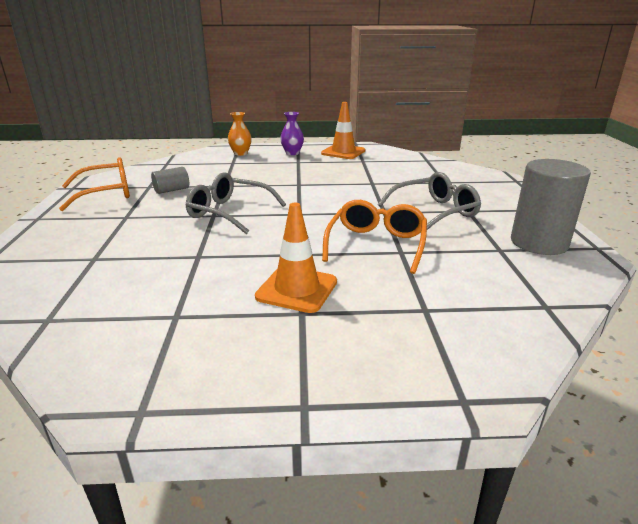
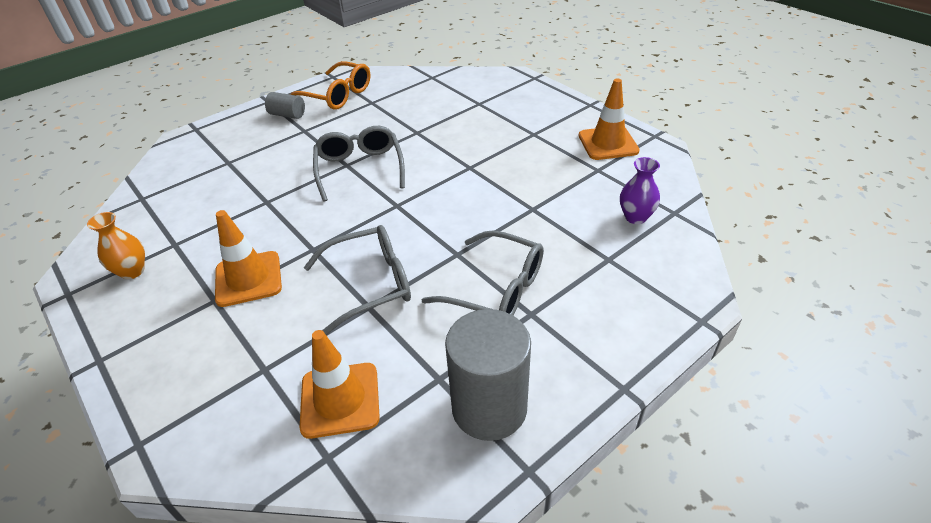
camera: 55 degrees right, 15 degrees up
(172, 190) = (376, 116): grey cylinder -> grey cylinder (287, 115)
(240, 153) = (510, 92): orange vase -> orange vase (132, 271)
(292, 153) = (555, 117): purple vase -> purple vase (635, 217)
(376, 244) = (370, 284): orange glasses -> grey glasses
(491, 286) = (340, 400): none -> orange traffic cone

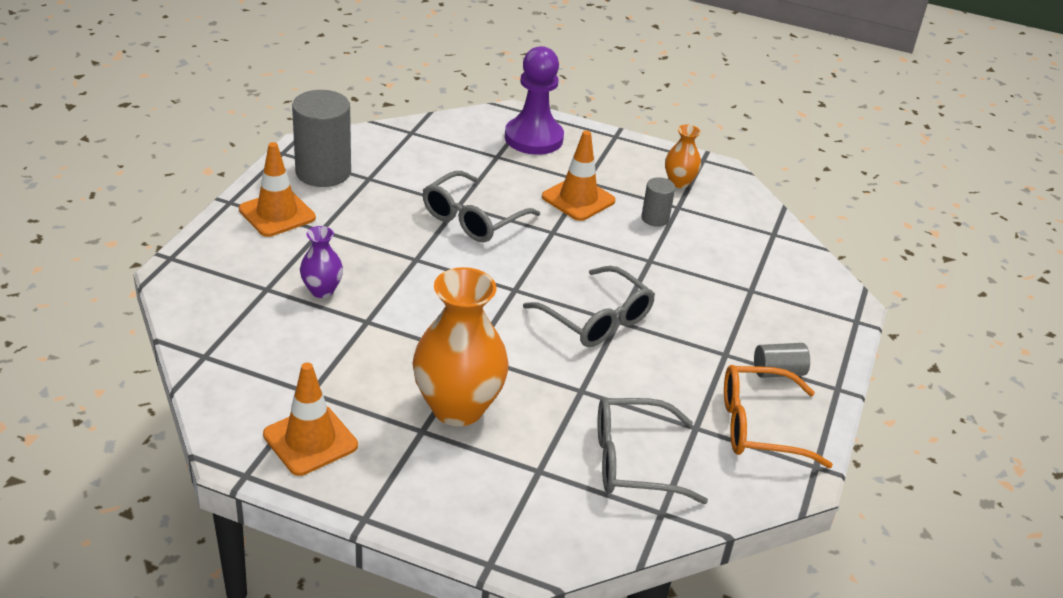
camera: 145 degrees right, 5 degrees down
(191, 388) = (533, 138): none -> purple pawn
(210, 237) = (655, 218): none -> grey cylinder
(340, 400) = (428, 154): orange traffic cone -> orange traffic cone (277, 214)
(496, 289) = (360, 240): grey glasses -> grey glasses (633, 461)
(502, 140) = (458, 408): none -> orange vase
(635, 217) = (248, 339): purple vase -> purple vase (322, 290)

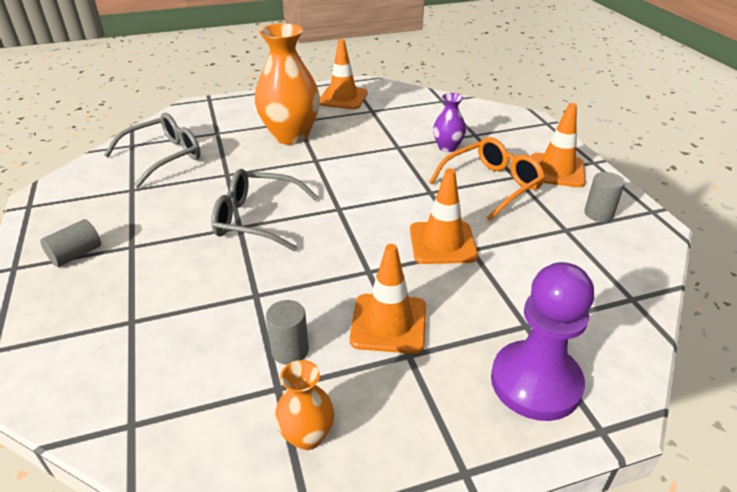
camera: 145 degrees right, 0 degrees up
(323, 172) = (598, 214): grey cylinder -> grey cylinder, size x0.51
(472, 219) = (442, 243): grey glasses -> orange traffic cone
(759, 426) = (82, 209): orange glasses -> orange glasses (492, 185)

